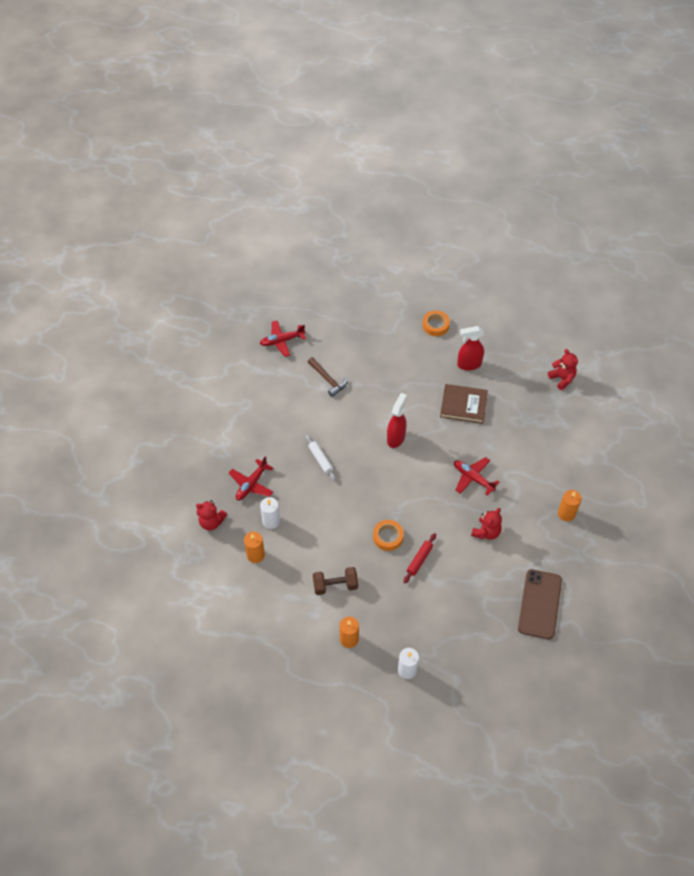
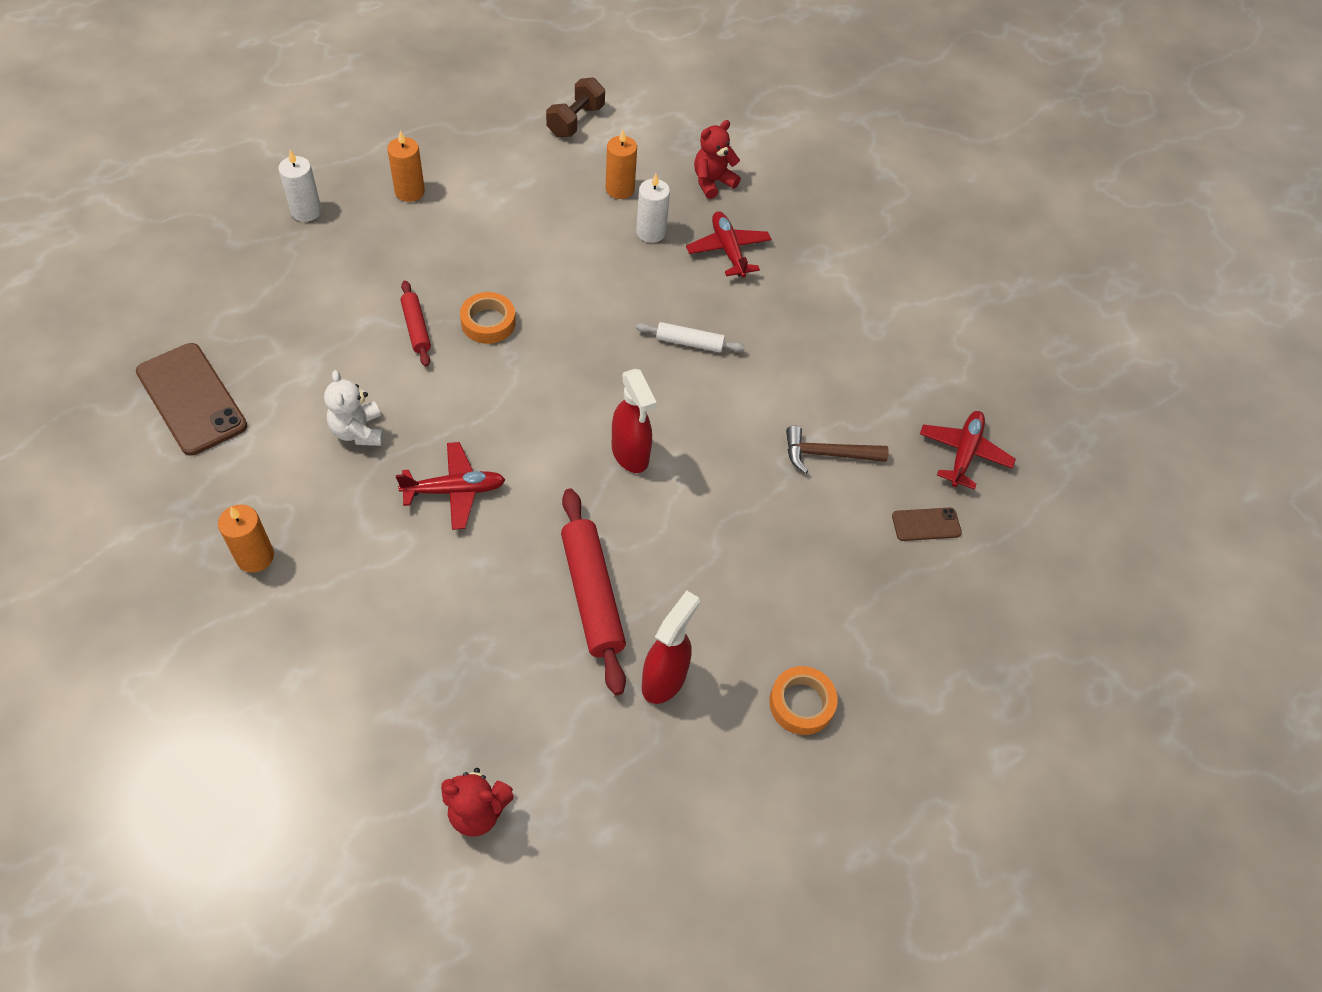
camera: 125 degrees right, 0 degrees up
(328, 333) = (926, 524): none -> brown phone
(335, 585) = (489, 227): brown dumbbell -> brown dumbbell (575, 121)
(463, 405) = (592, 595): brown book -> red rolling pin
(486, 532) = (358, 431): red teddy bear -> white teddy bear

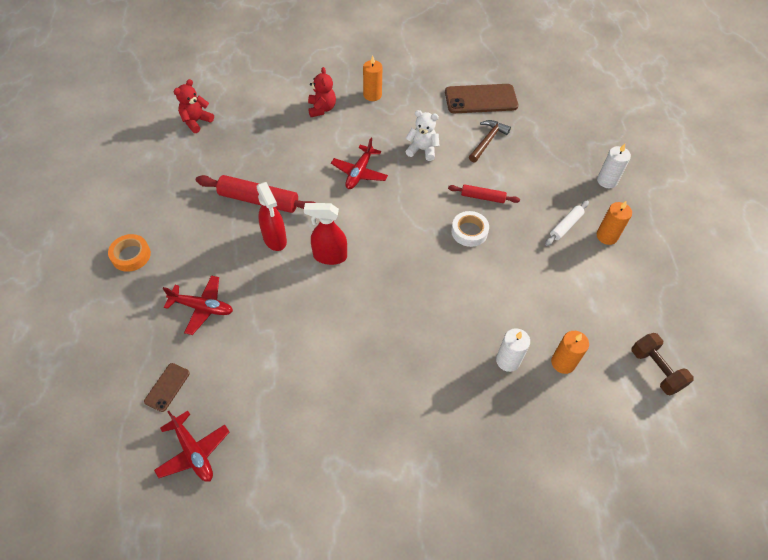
camera: 125 degrees right, 0 degrees up
(488, 322) = (469, 231): orange tape -> white tape
(664, 679) = (193, 207): red spray bottle -> red spray bottle (275, 239)
(689, 342) = (393, 331): white rolling pin -> white rolling pin (565, 226)
(712, 182) = (546, 436): red teddy bear -> red teddy bear (322, 109)
(728, 250) = (465, 404): red plane -> red plane (202, 307)
(827, 454) = (256, 361): brown hammer -> brown hammer (487, 141)

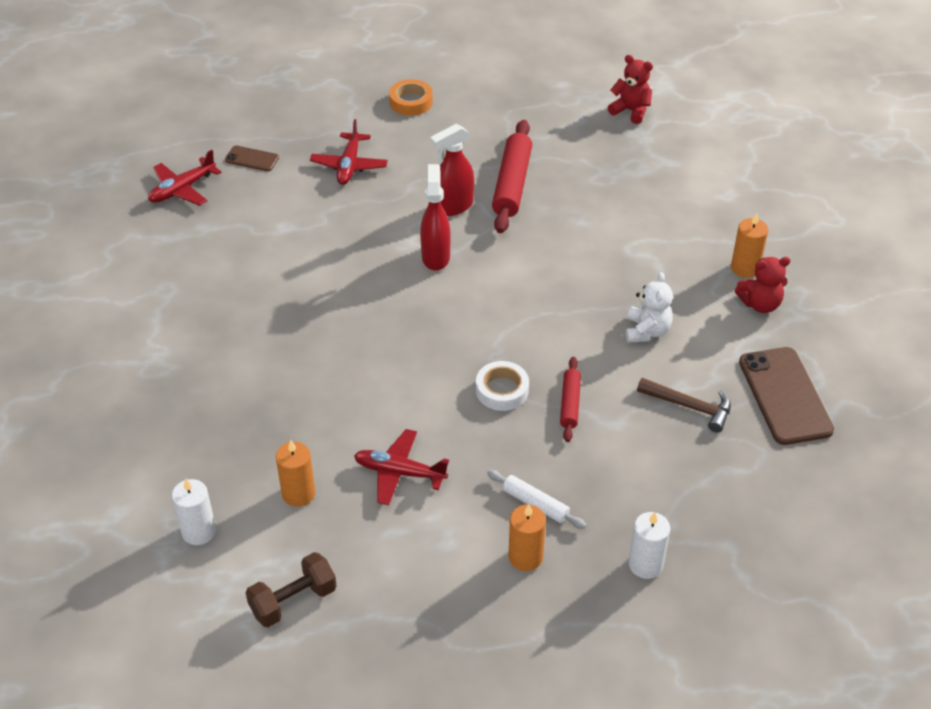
camera: 85 degrees right, 10 degrees down
(322, 109) = (695, 219): red teddy bear -> red teddy bear (760, 304)
(359, 172) = (583, 269): red plane -> red plane (399, 472)
(508, 360) = (298, 435): white candle -> white candle (199, 531)

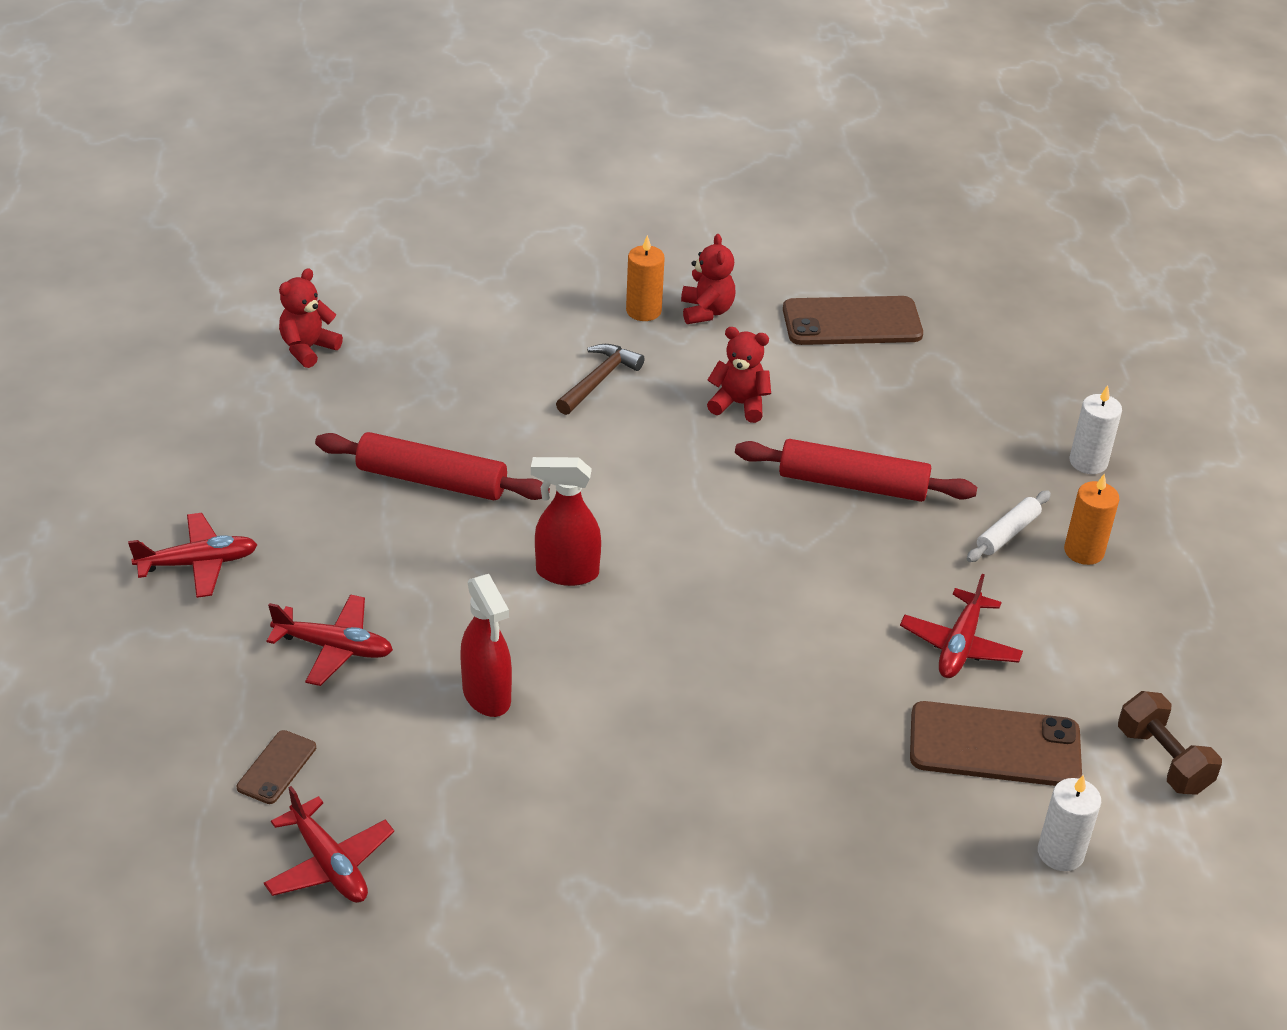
camera: 85 degrees left, 5 degrees down
(298, 494) = (994, 746): orange candle -> brown phone
(411, 102) = (198, 563): orange tape -> red plane
(453, 206) = (464, 543): red spray bottle -> red spray bottle (487, 696)
(502, 390) = (826, 539): white tape -> none
(570, 403) = (852, 484): red rolling pin -> red rolling pin, size x1.79
(647, 331) = (739, 404): white teddy bear -> red teddy bear
(690, 407) = (863, 392): brown hammer -> brown hammer (599, 380)

